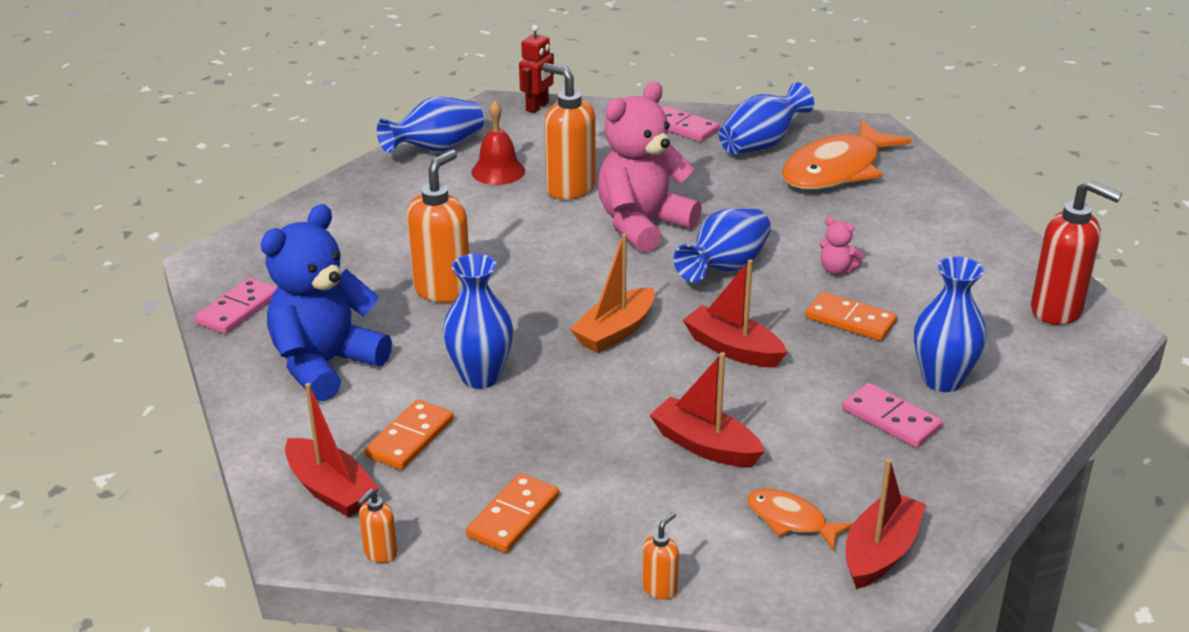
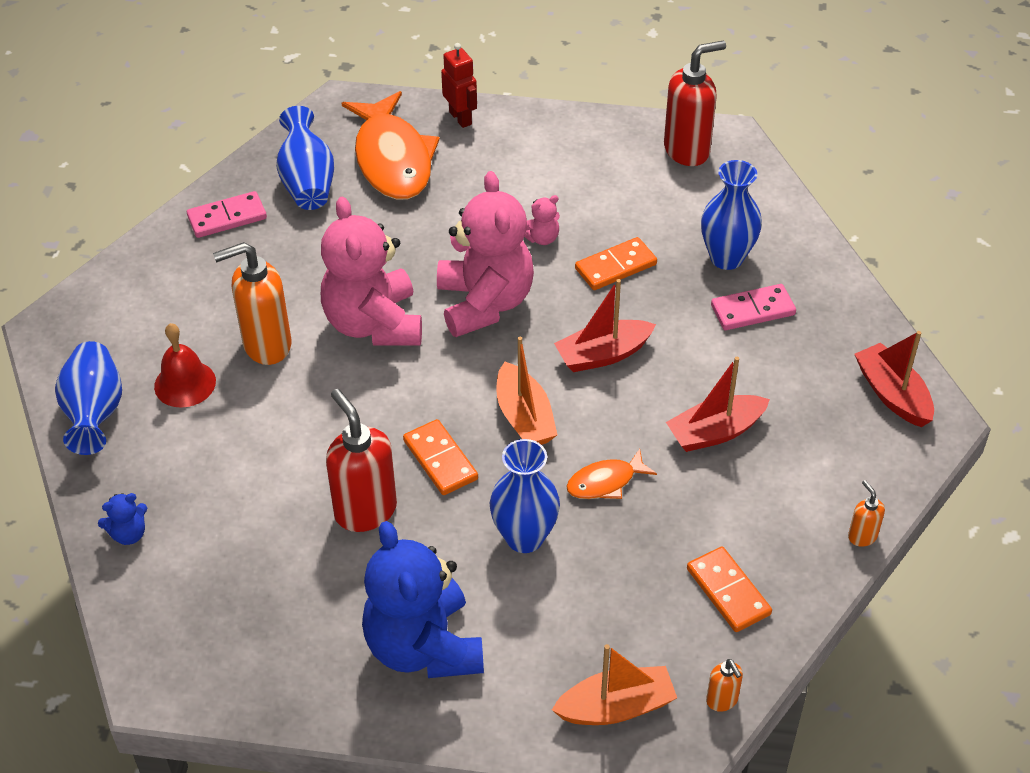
camera: 60 degrees left, 15 degrees up
(238, 309) = (271, 688): pink domino -> none
(330, 490) = (616, 707): red boat -> orange boat
(337, 201) = (129, 534): none -> blue teddy bear
(410, 438) = (580, 623): orange domino -> orange domino (440, 460)
(443, 289) = (365, 510): orange soap dispenser -> red soap dispenser
(537, 107) = (84, 300): red robot -> red robot (460, 118)
(725, 268) = (484, 303): blue vase -> pink teddy bear
(790, 520) = (831, 425): orange fish -> orange fish (605, 482)

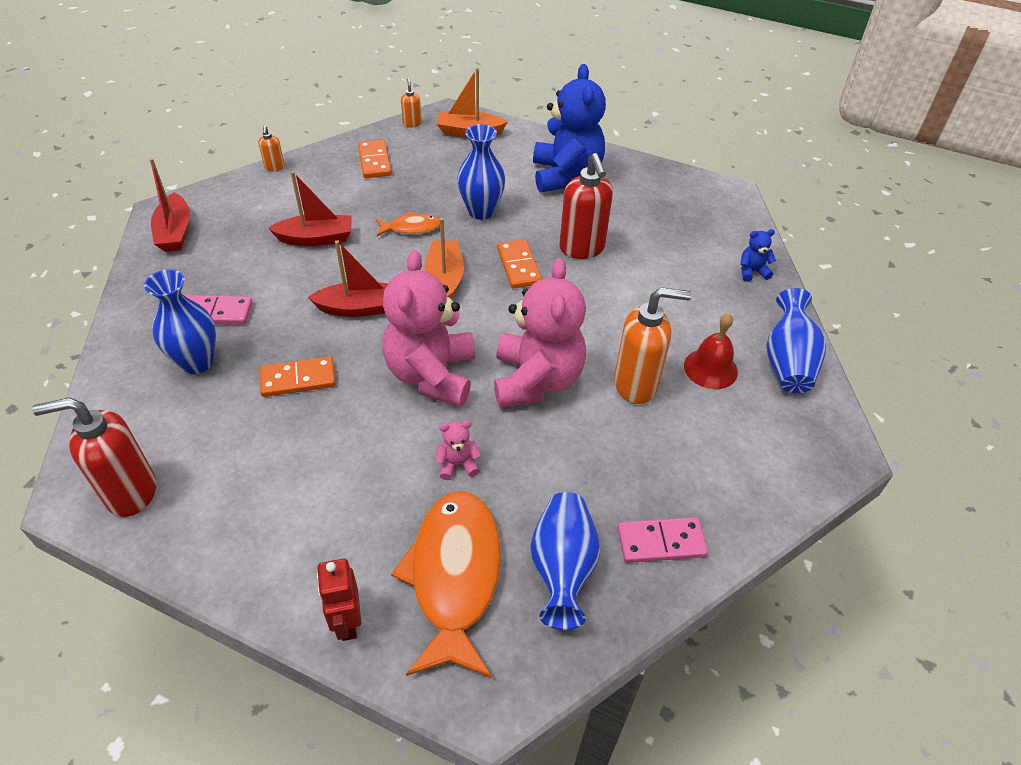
camera: 165 degrees left, 0 degrees up
(541, 238) = (346, 426): pink teddy bear -> pink teddy bear (457, 464)

